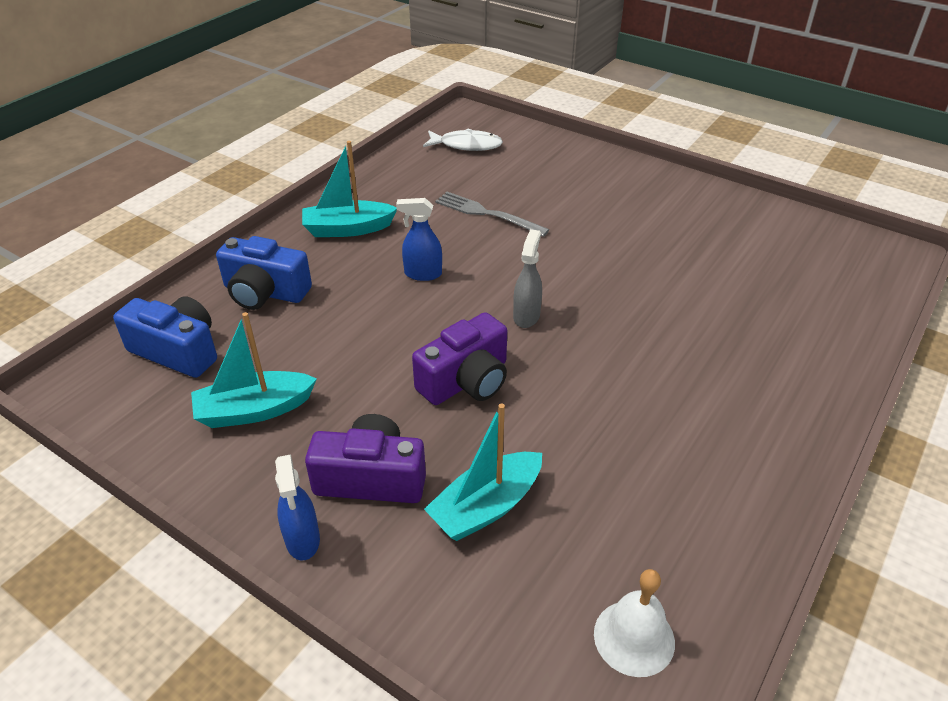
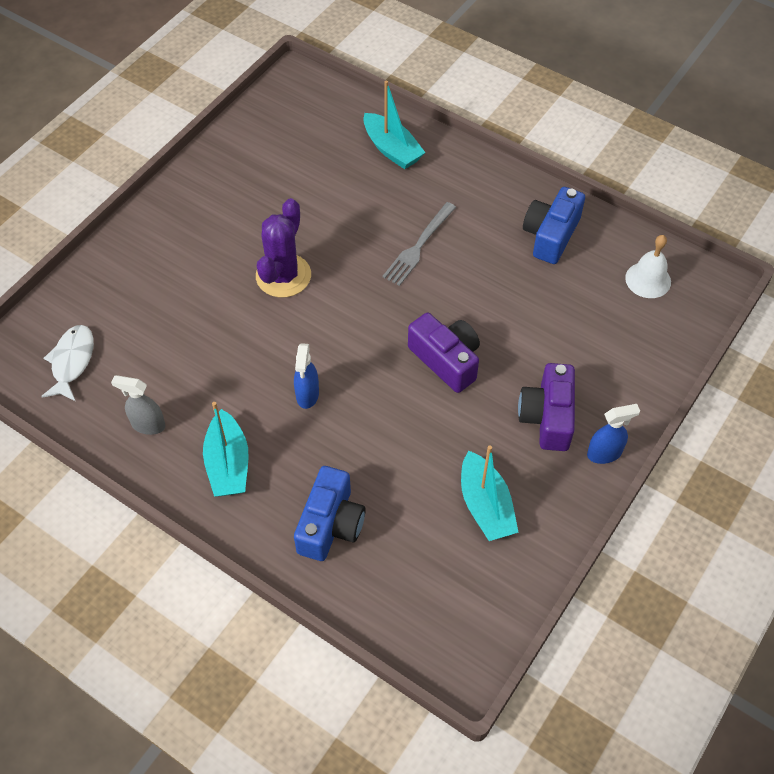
camera: 90 degrees left, 15 degrees up
(177, 351) = (415, 583): blue camera -> blue camera (550, 235)
(486, 213) = (212, 345): grey fork -> grey fork (418, 247)
(486, 507) = (565, 348): turquoise boat -> turquoise boat (392, 149)
(526, 316) = (368, 318): grey spray bottle -> grey spray bottle (148, 425)
(580, 254) = (283, 276): none -> purple cactus

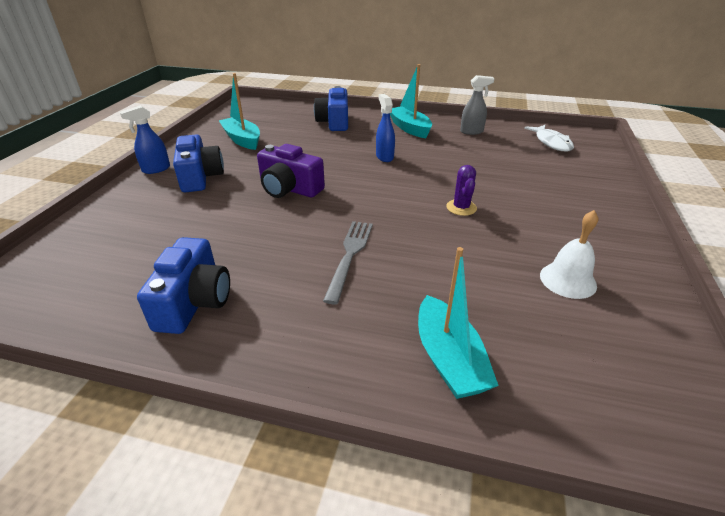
camera: 160 degrees right, 20 degrees down
(283, 276) = (461, 208): purple cactus -> purple cactus, size x0.57
(392, 149) = (449, 359): turquoise boat -> turquoise boat turned 135 degrees counterclockwise
(547, 417) = (200, 177): purple camera -> blue camera
(648, 280) = (74, 283): white bell -> white bell (568, 280)

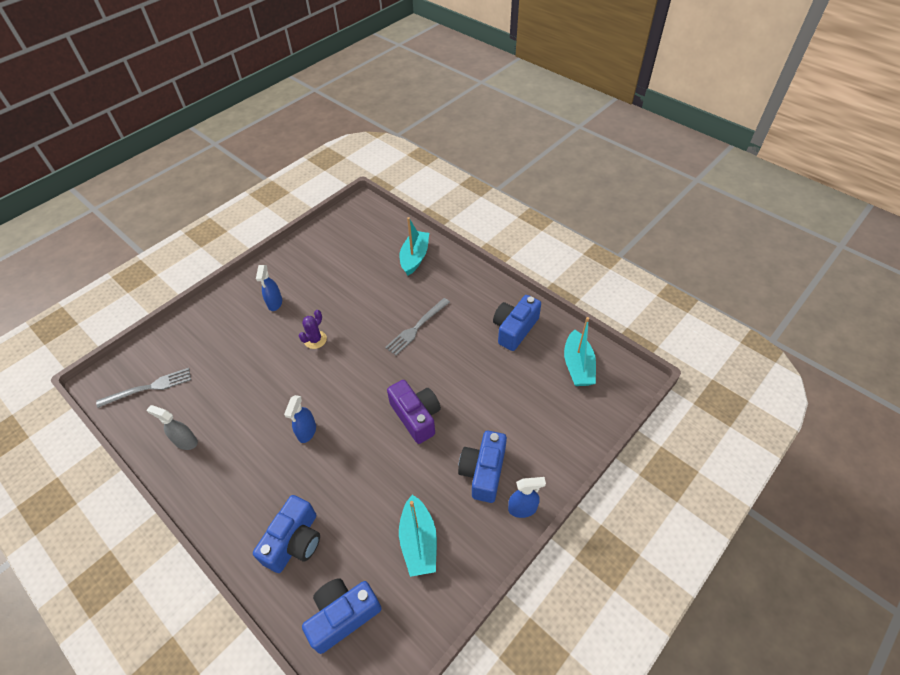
camera: 150 degrees left, 15 degrees up
(276, 113) = (343, 615): none -> blue camera
(410, 128) = (233, 480): turquoise boat -> turquoise boat (577, 366)
(551, 143) = (150, 387): white fish -> grey fork
(558, 222) = (275, 303): none -> blue spray bottle
(568, 280) = (323, 269): white bell -> none

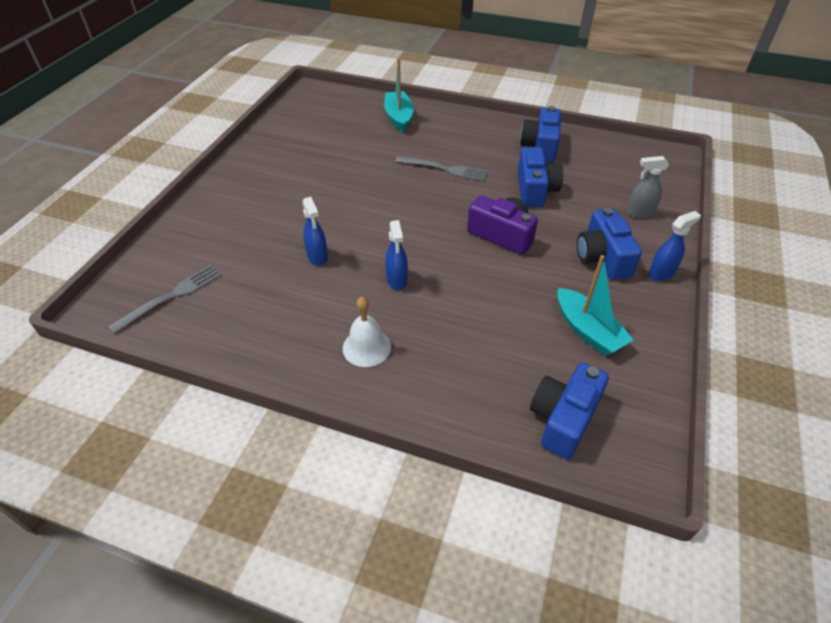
camera: 25 degrees left, 5 degrees down
(186, 442) = (258, 331): grey spray bottle -> grey spray bottle (639, 213)
(247, 487) = (366, 347): none -> white bell
(275, 303) = (274, 186): blue spray bottle -> blue spray bottle (317, 257)
(294, 541) = (459, 375): blue camera -> blue camera (535, 190)
(315, 340) = (344, 204): purple cactus -> none
(416, 328) = (445, 169): grey fork -> grey fork turned 90 degrees counterclockwise
(577, 366) = (619, 158): turquoise boat -> none

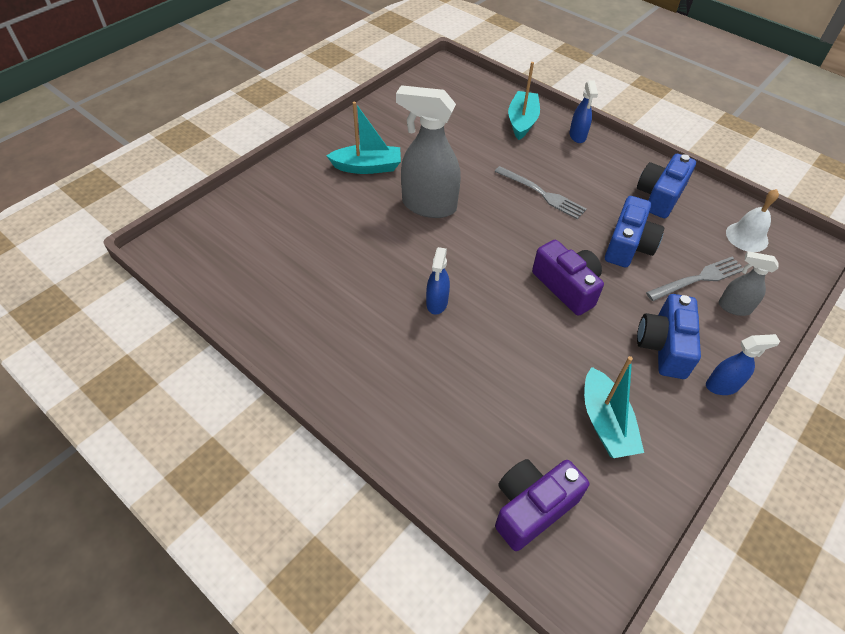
camera: 20 degrees right, 5 degrees up
(172, 296) = (228, 254): grey fork -> grey fork (699, 278)
(276, 186) = (367, 167): none -> turquoise boat
(317, 257) = (373, 254): blue spray bottle -> blue spray bottle (577, 136)
(349, 203) = (428, 206): none -> grey spray bottle
(366, 347) = (376, 363): white bell -> white bell (747, 237)
(563, 419) = (532, 507): blue camera -> purple camera

